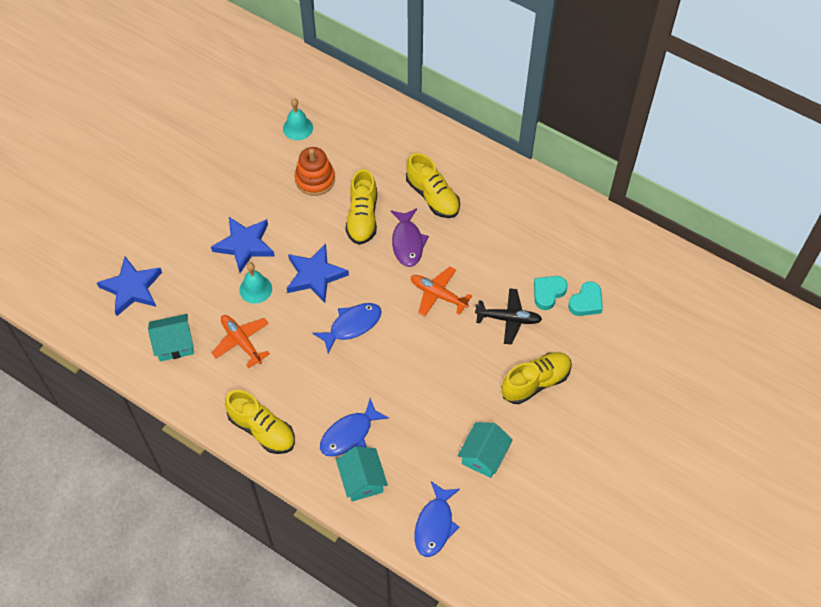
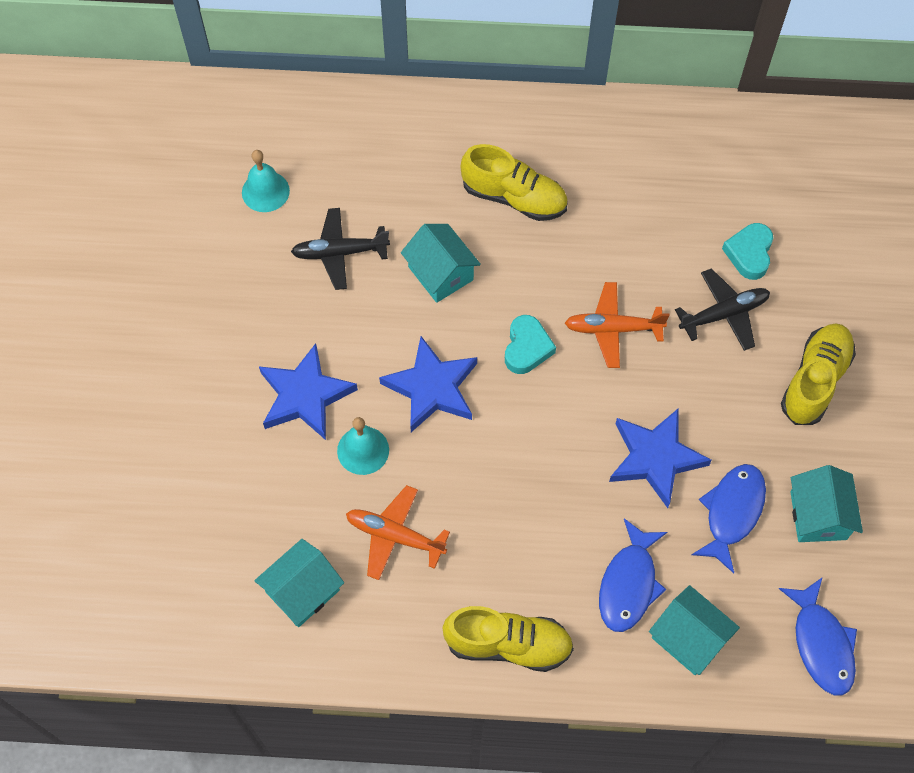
camera: 30 degrees left, 5 degrees up
(132, 288) = (184, 543): blue star -> blue star (655, 458)
(315, 179) = (339, 253): orange stacking toy -> black plane
(352, 325) = (529, 431): blue fish -> blue fish (732, 512)
(362, 217) = (440, 273): yellow shoe -> turquoise house
(407, 242) = (524, 278): purple fish -> none
(586, 302) = (803, 241): turquoise heart -> turquoise heart (527, 348)

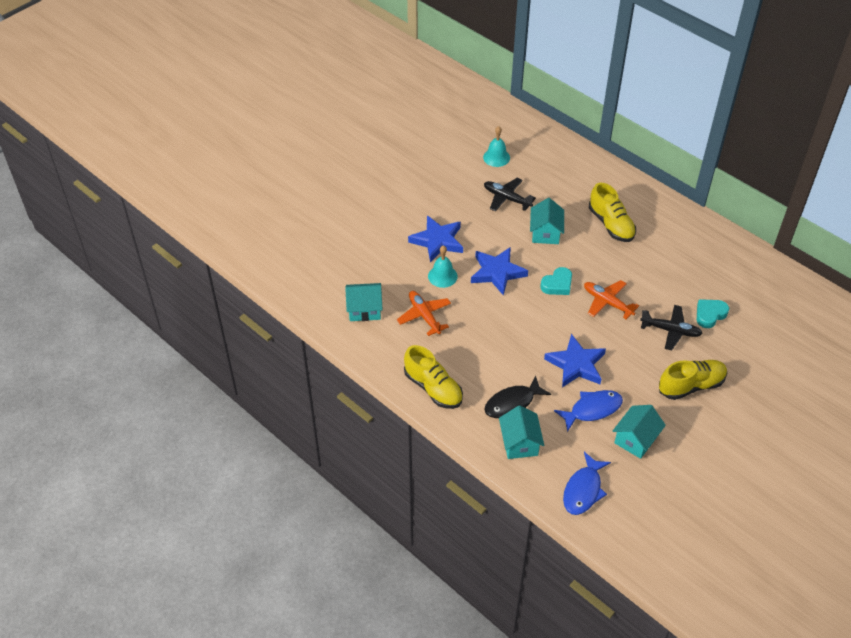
camera: 40 degrees right, 15 degrees down
(629, 584) = (512, 403): blue fish -> black fish

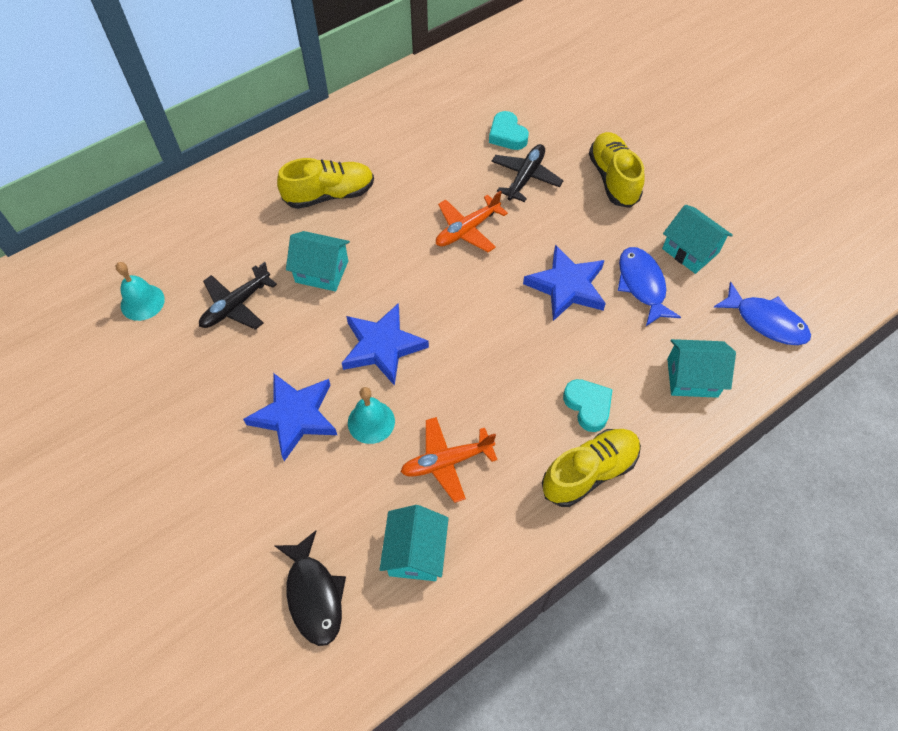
camera: 80 degrees left, 10 degrees up
(512, 403) = (625, 373): black fish -> black fish (314, 595)
(557, 284) = (423, 278): turquoise heart -> turquoise heart (588, 406)

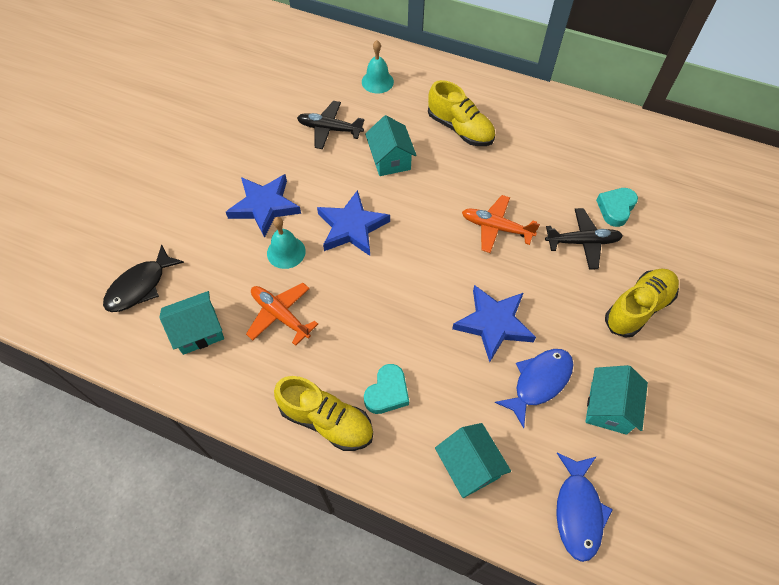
camera: 60 degrees right, 0 degrees up
(142, 302) = (300, 83): turquoise bell -> turquoise bell (377, 82)

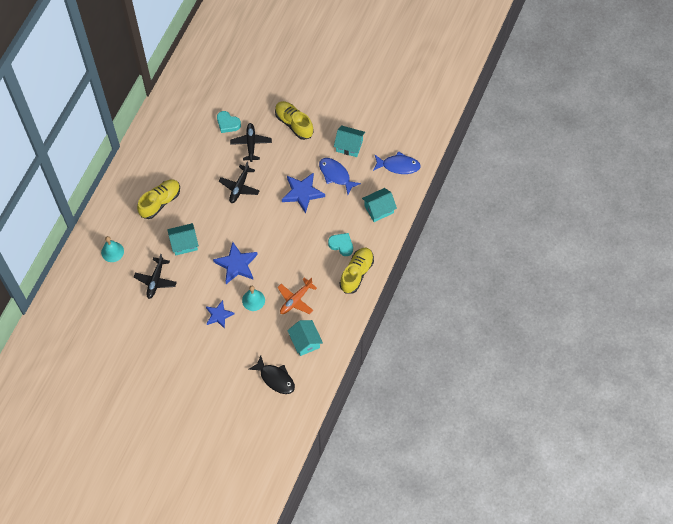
camera: 90 degrees left, 5 degrees up
(264, 206) = (219, 315): blue star -> blue star, size x0.65
(496, 228) = (239, 187): orange plane -> black plane

